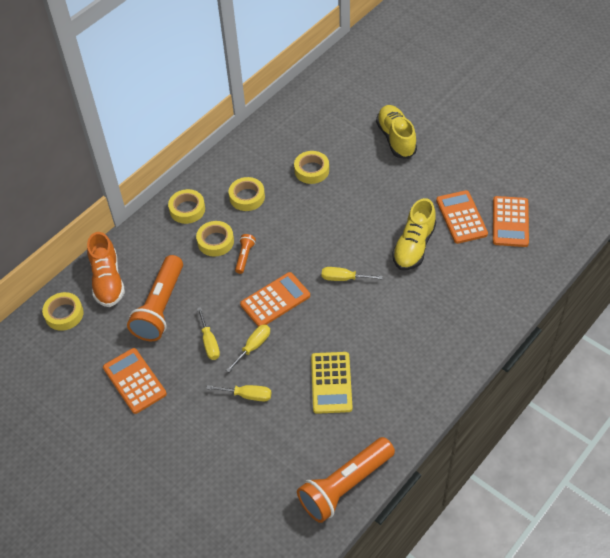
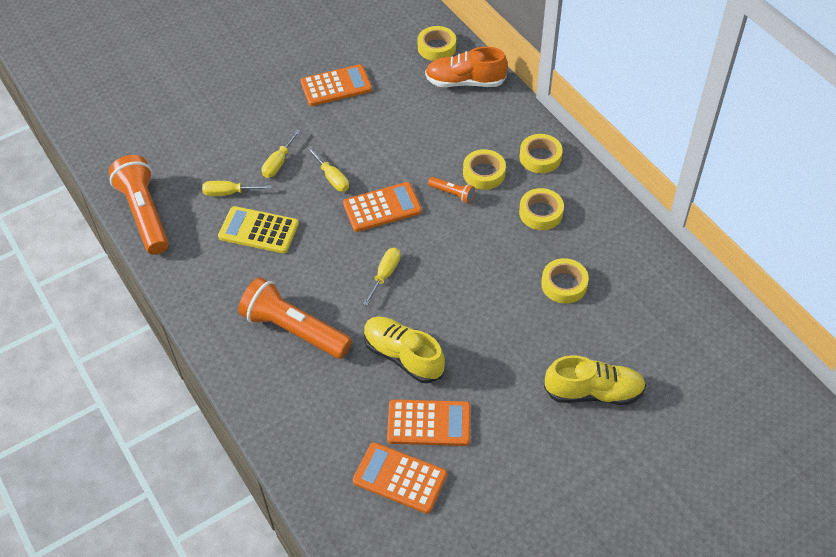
camera: 105 degrees right, 0 degrees up
(160, 307) = (414, 116): orange flashlight -> orange flashlight (294, 329)
(209, 342) = (353, 145): yellow screwdriver -> yellow screwdriver (229, 193)
(275, 300) = (382, 207): orange calculator -> orange calculator turned 90 degrees counterclockwise

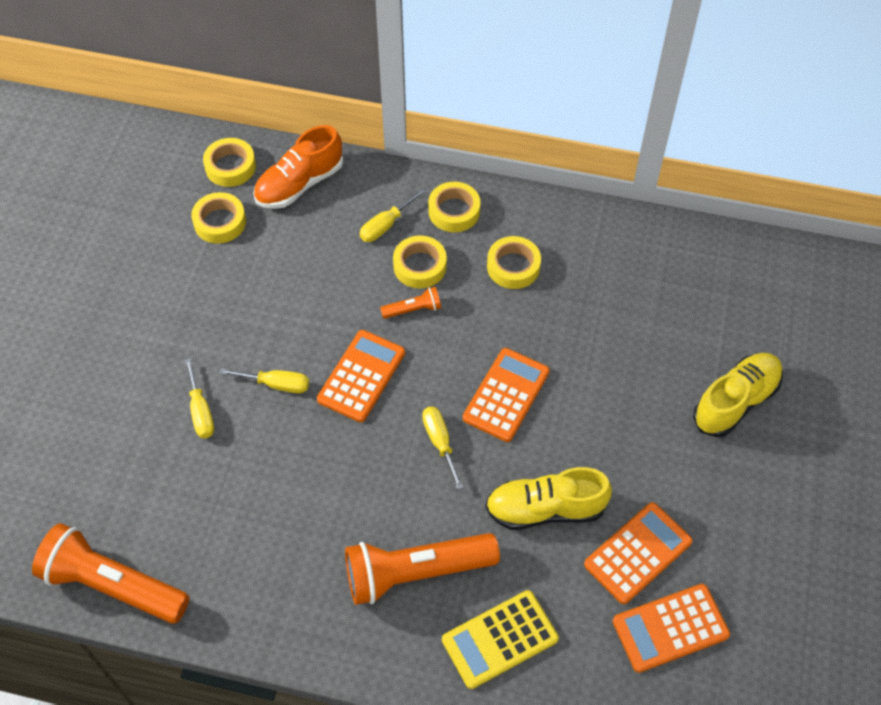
camera: 45 degrees left, 5 degrees up
(229, 193) = (183, 486): yellow screwdriver -> yellow screwdriver (385, 225)
(258, 230) = (262, 500): yellow calculator -> yellow calculator (500, 639)
(336, 86) = (169, 282): orange calculator -> orange calculator (506, 395)
(564, 284) = (606, 320): yellow tape -> yellow tape (220, 222)

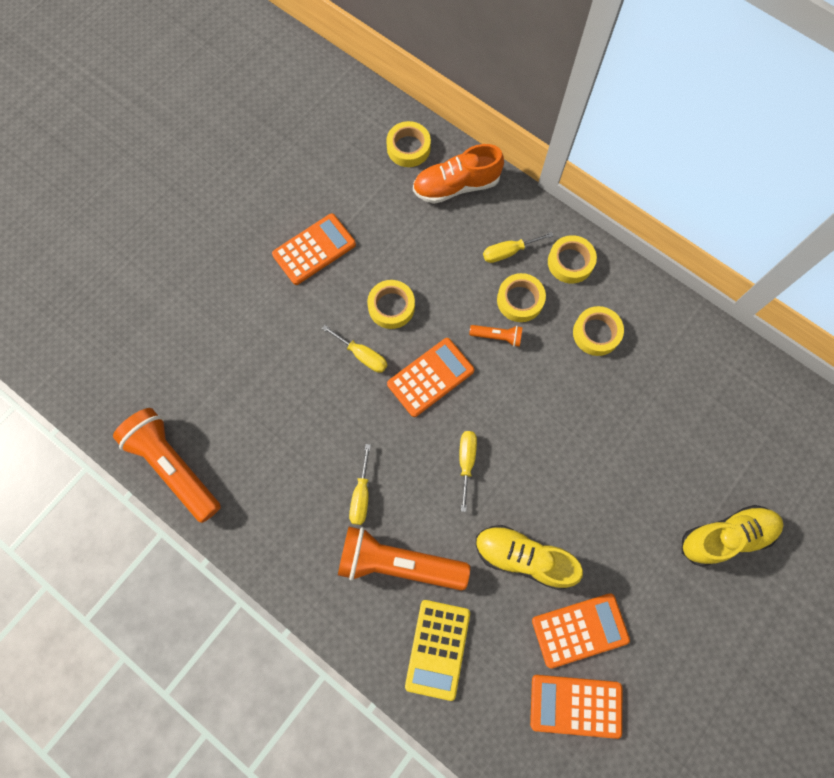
camera: 25 degrees right, 15 degrees up
(201, 411) = (296, 353): yellow screwdriver -> yellow screwdriver (361, 495)
(220, 222) = (379, 194): yellow tape -> yellow tape (391, 307)
(500, 639) = (437, 649): yellow calculator -> yellow calculator turned 75 degrees counterclockwise
(506, 395) = (537, 445): orange calculator -> orange calculator (314, 249)

